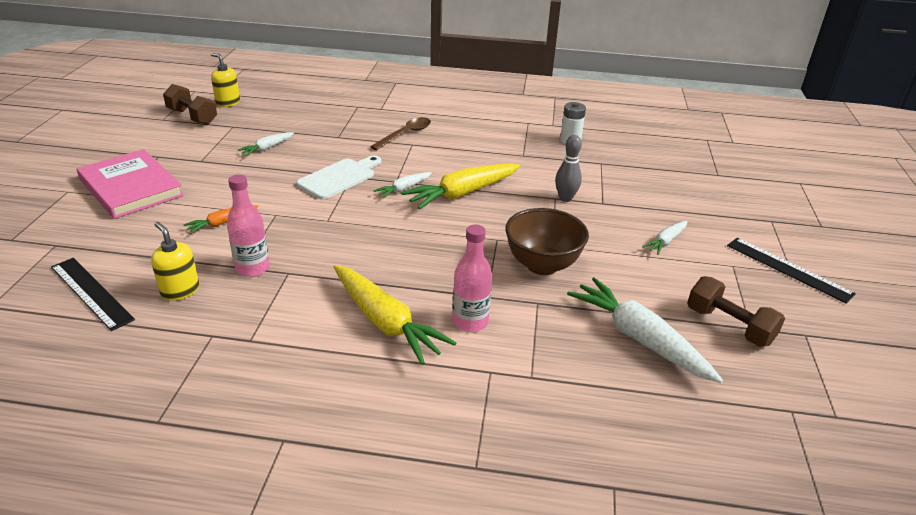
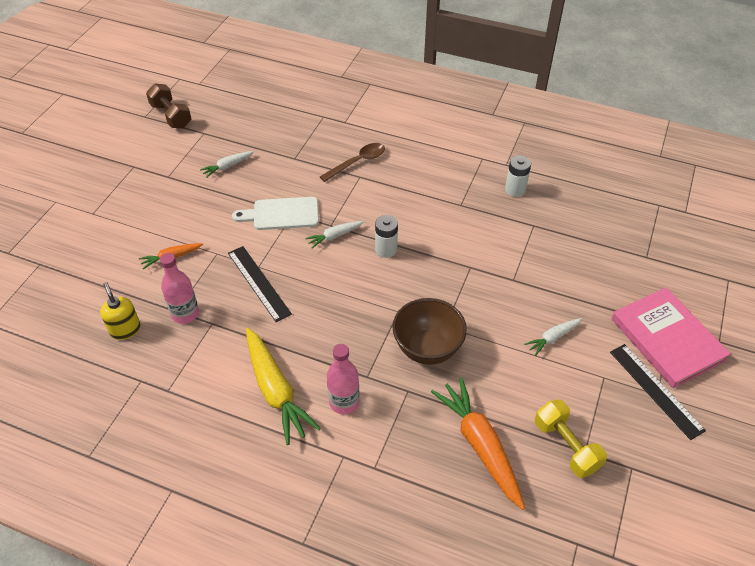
camera: 15 degrees right, 15 degrees up
(91, 292) = (60, 321): black ruler -> black ruler (259, 283)
(131, 187) = (106, 203): pink book -> pink book (667, 339)
(228, 102) = (206, 99): yellow soap dispenser -> none
(339, 178) = (282, 214): white cutting board -> white cutting board turned 150 degrees counterclockwise
(462, 193) = (386, 249): yellow carrot -> white battery
(565, 198) = (480, 269): grey bowling pin -> none
(639, 338) = (480, 445): white carrot -> orange carrot
(729, 326) = (566, 446): brown dumbbell -> yellow dumbbell

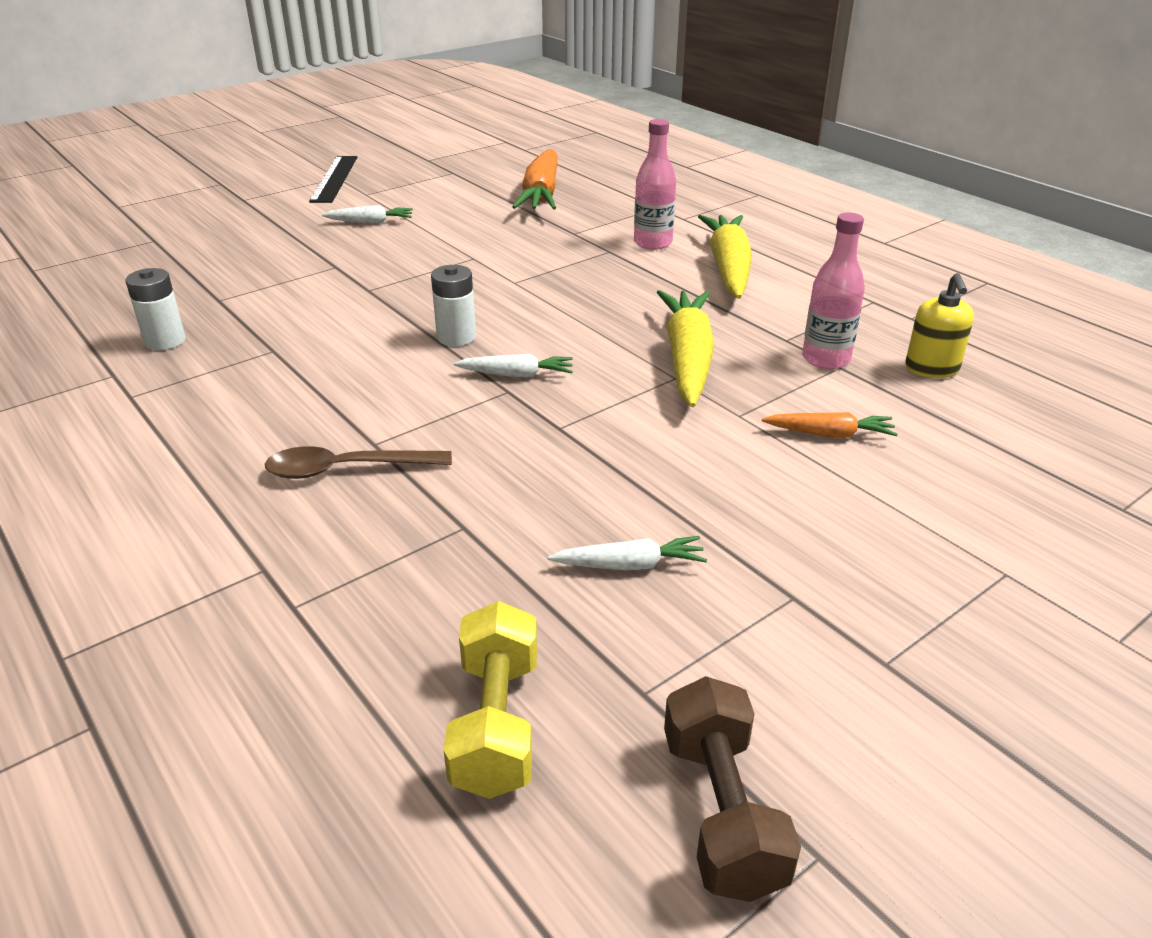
camera: 150 degrees left, 15 degrees down
(259, 283) = (687, 359): black ruler -> yellow carrot
(282, 214) = (579, 433): white cutting board -> none
(427, 349) = (516, 249): brown bowl -> none
(566, 446) = (464, 177): yellow dumbbell -> yellow dumbbell (496, 724)
(667, 339) = (263, 195): pink book -> none

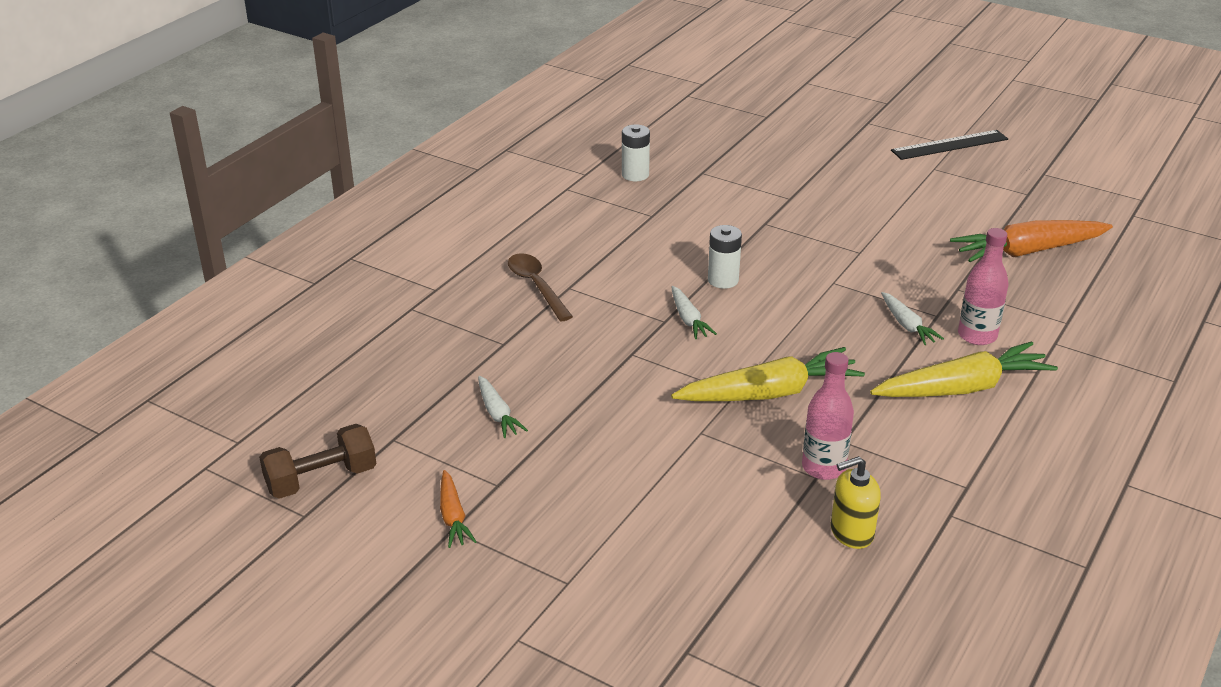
camera: 70 degrees right, 0 degrees up
(370, 222) = (880, 188): white carrot -> white carrot (907, 325)
(496, 724) = (354, 395): yellow dumbbell -> none
(830, 434) = (701, 481): orange carrot -> orange carrot (453, 516)

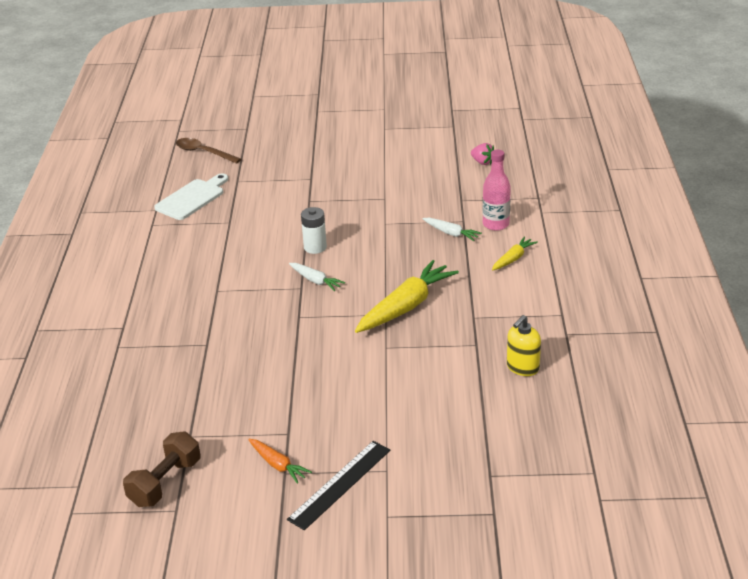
camera: 30 degrees left, 0 degrees up
(497, 414) = (246, 390): white carrot -> none
(536, 286) = (193, 298): brown spoon -> brown spoon (203, 152)
(635, 175) = (192, 198): white battery -> white cutting board
(823, 467) = (475, 337): pink bottle -> none
(949, 145) = (381, 110): black ruler -> black ruler (340, 484)
(962, 388) = (513, 259): yellow carrot -> yellow carrot, size x0.51
(1028, 251) = (482, 162): orange carrot -> pink strawberry

